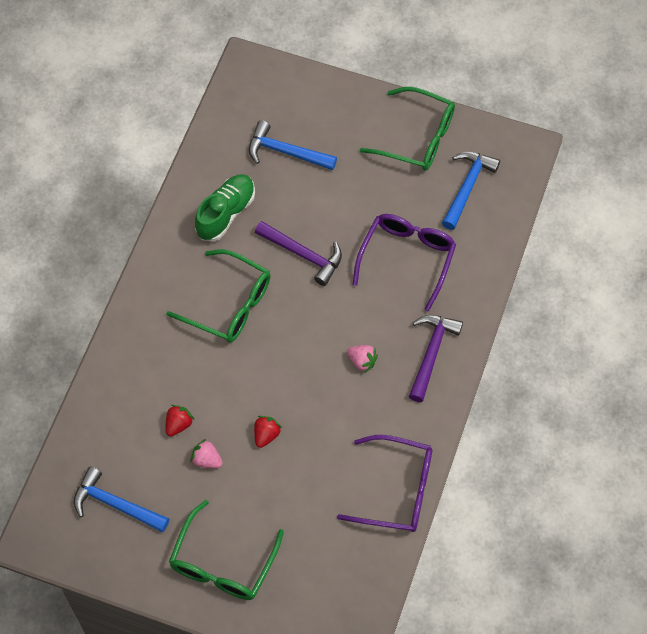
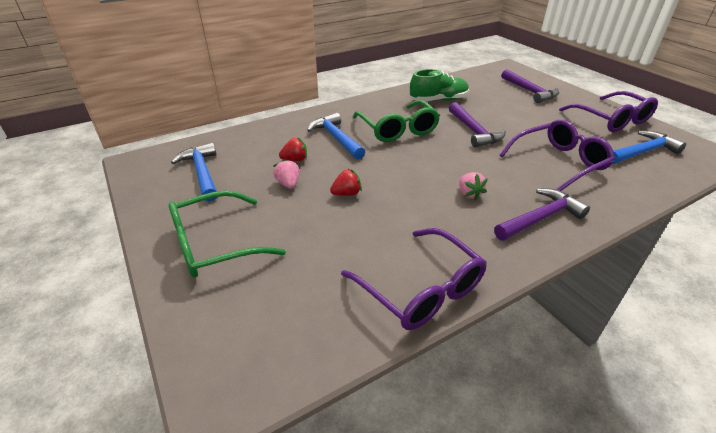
camera: 40 degrees right, 25 degrees down
(286, 152) = (503, 95): blue hammer -> blue hammer (336, 138)
(308, 123) = (529, 91): none -> purple hammer
(417, 137) = (611, 120): green glasses -> purple glasses

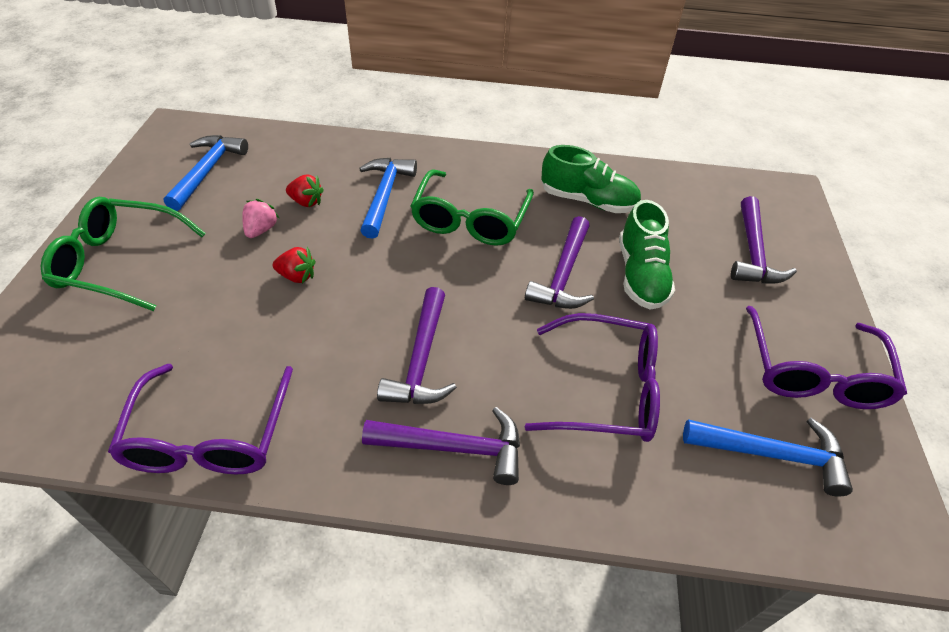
camera: 35 degrees right, 10 degrees up
(469, 194) = (421, 359): pink strawberry -> purple hammer
(504, 117) = (641, 275): none -> green shoe

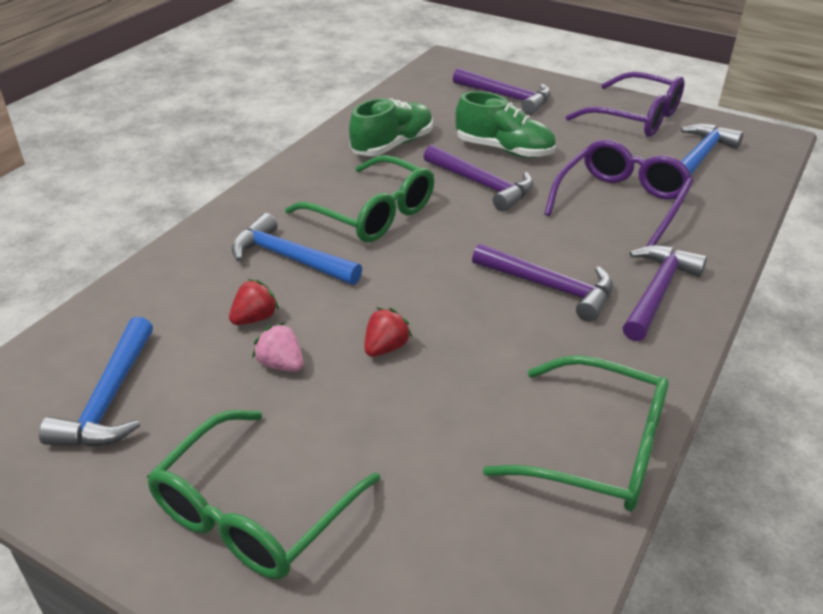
camera: 65 degrees left, 10 degrees down
(207, 171) = (109, 399): blue hammer -> blue hammer turned 120 degrees counterclockwise
(209, 436) = (597, 450): purple glasses -> green glasses

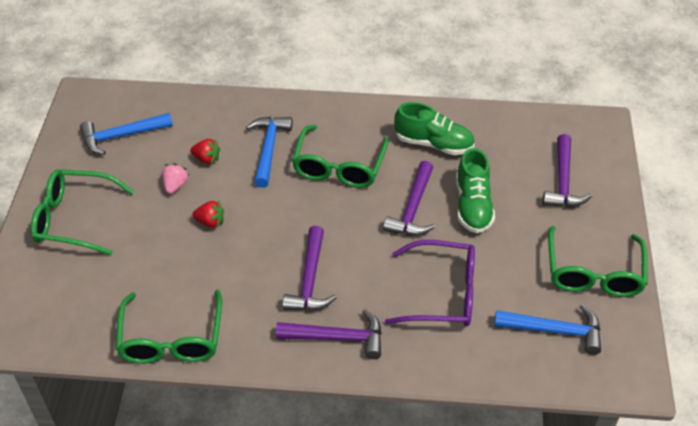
camera: 65 degrees right, 10 degrees up
(636, 118) = (593, 273): purple glasses -> green glasses

